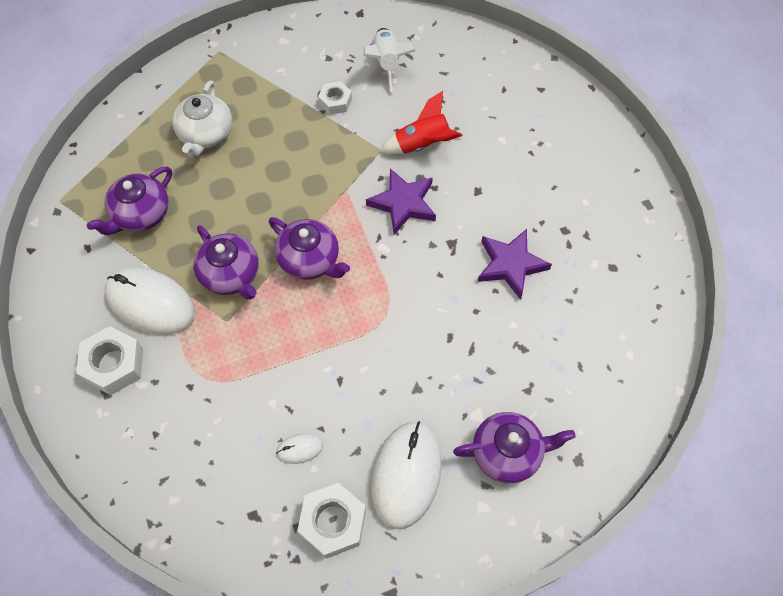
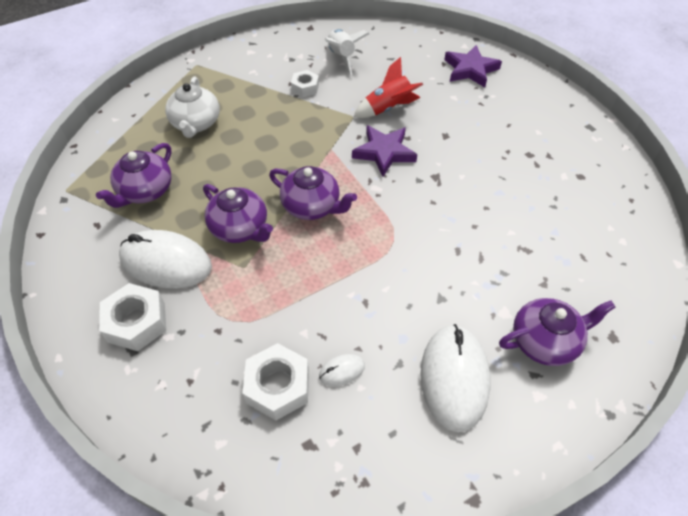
camera: 10 degrees left, 10 degrees down
(333, 522) = (393, 437): white nut -> white nut (278, 386)
(510, 265) = (492, 186): purple star -> purple star (470, 69)

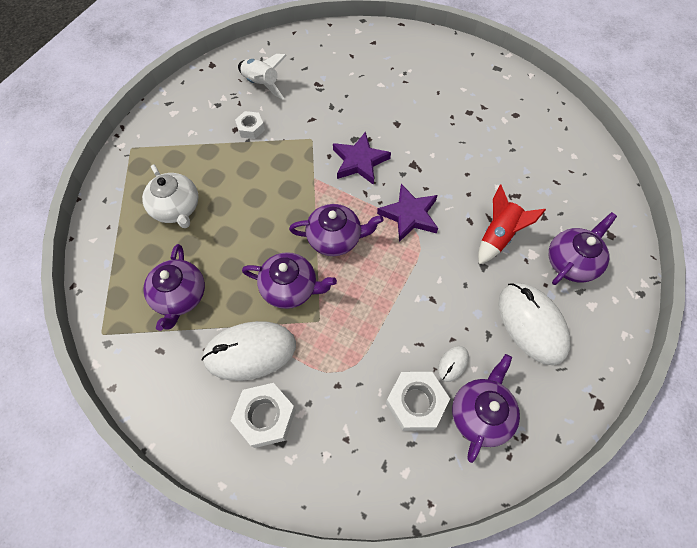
camera: 30 degrees left, 10 degrees up
(335, 433) = (481, 413): none -> purple teapot
(388, 108) = (335, 118): red rocket -> red rocket (498, 236)
(470, 69) = (377, 52): purple star -> purple star (409, 215)

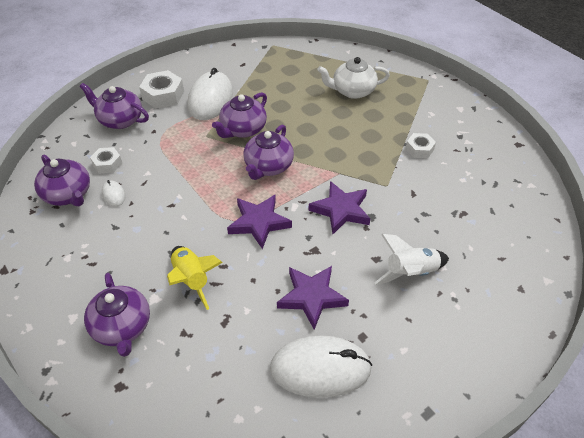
camera: 115 degrees right, 15 degrees down
(180, 296) = (275, 79): purple teapot -> purple teapot (120, 120)
(261, 84) = (477, 171): white rocket -> white rocket (410, 273)
(415, 403) = (107, 164): white nut -> white nut, size x0.61
(458, 150) = (312, 297): none -> purple star
(498, 236) = (192, 280): red rocket -> yellow rocket
(531, 324) = (97, 260): white mouse -> white mouse (320, 368)

